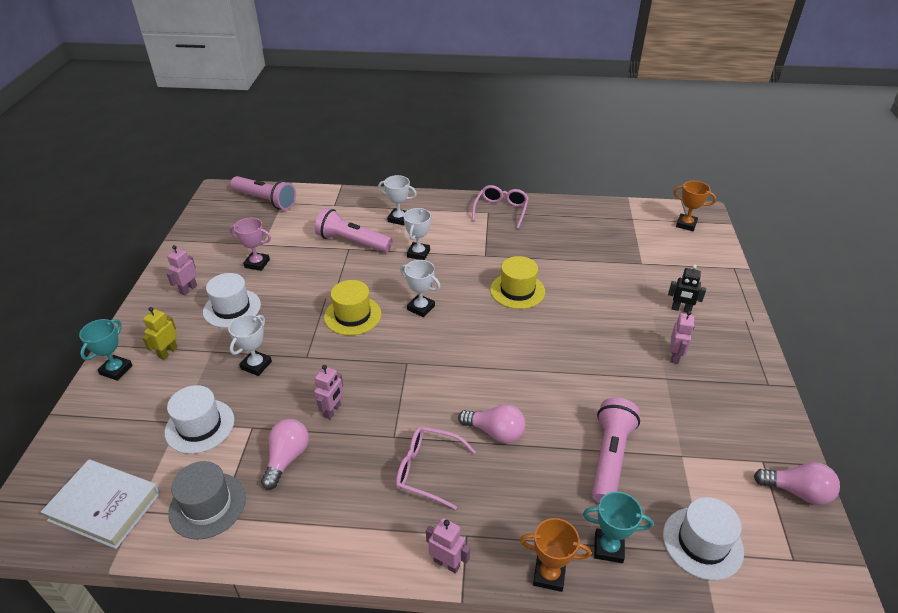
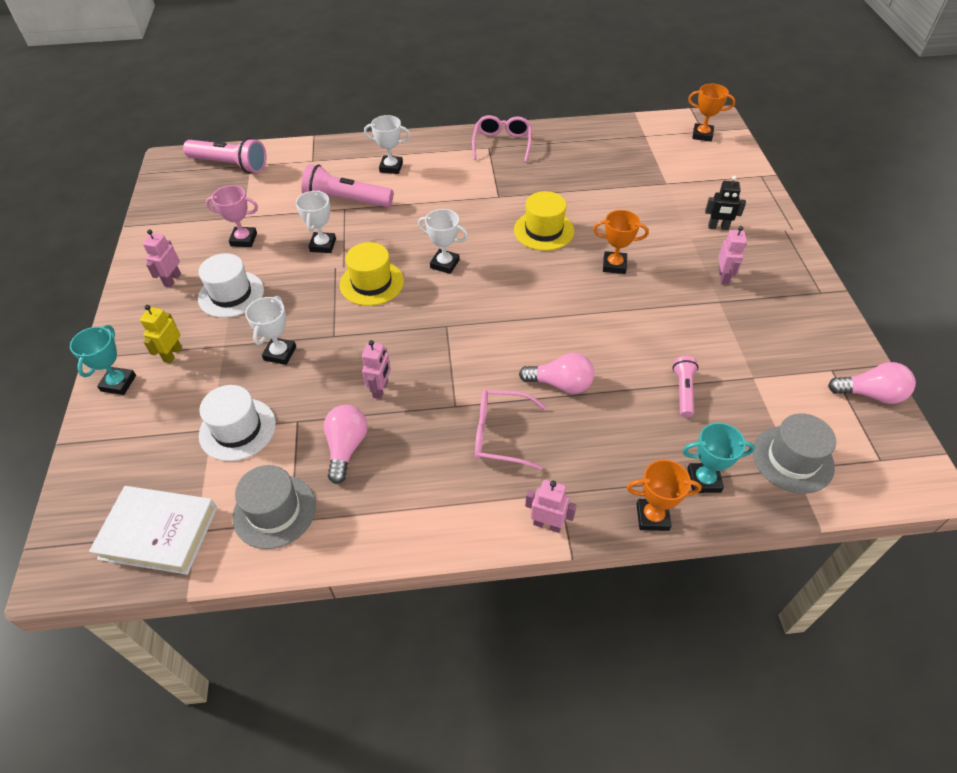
camera: 10 degrees left, 10 degrees up
(418, 253) = (424, 204): white trophy -> white trophy (323, 245)
(574, 330) = (614, 265): none -> orange trophy
(610, 458) = (683, 391): pink flashlight -> pink flashlight, size x0.56
(702, 543) = (792, 459): white hat -> grey hat

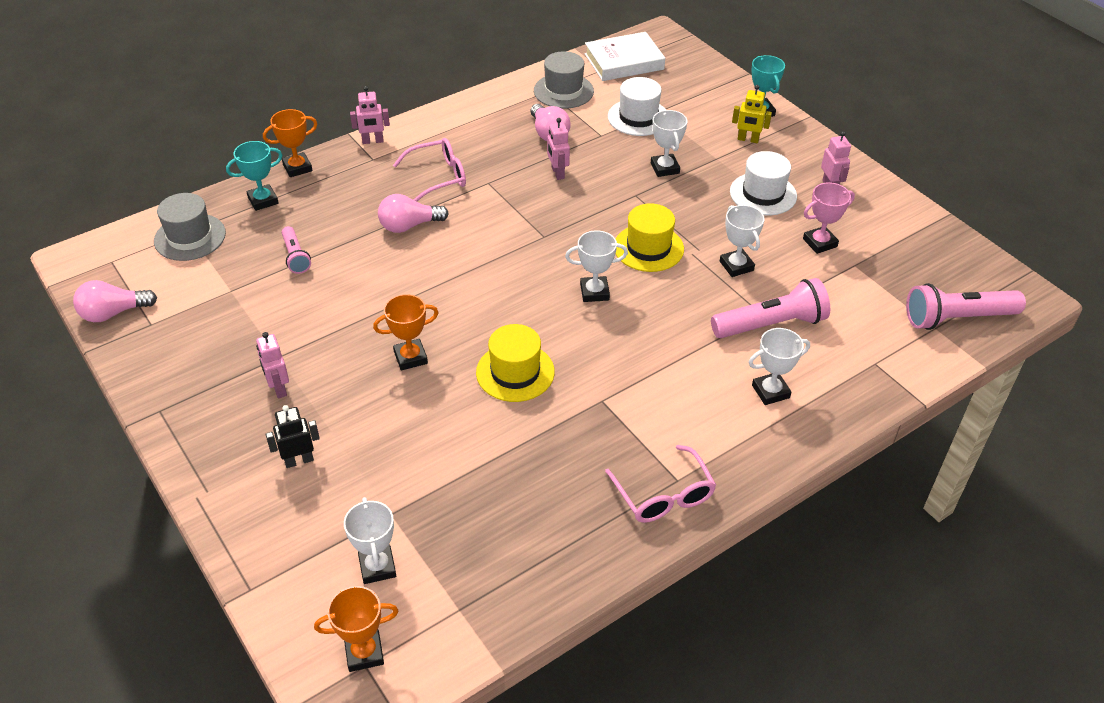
camera: 150 degrees right, 5 degrees down
(172, 354) = (748, 140): yellow robot -> yellow robot turned 120 degrees clockwise
(683, 163) = (377, 567): none -> white trophy

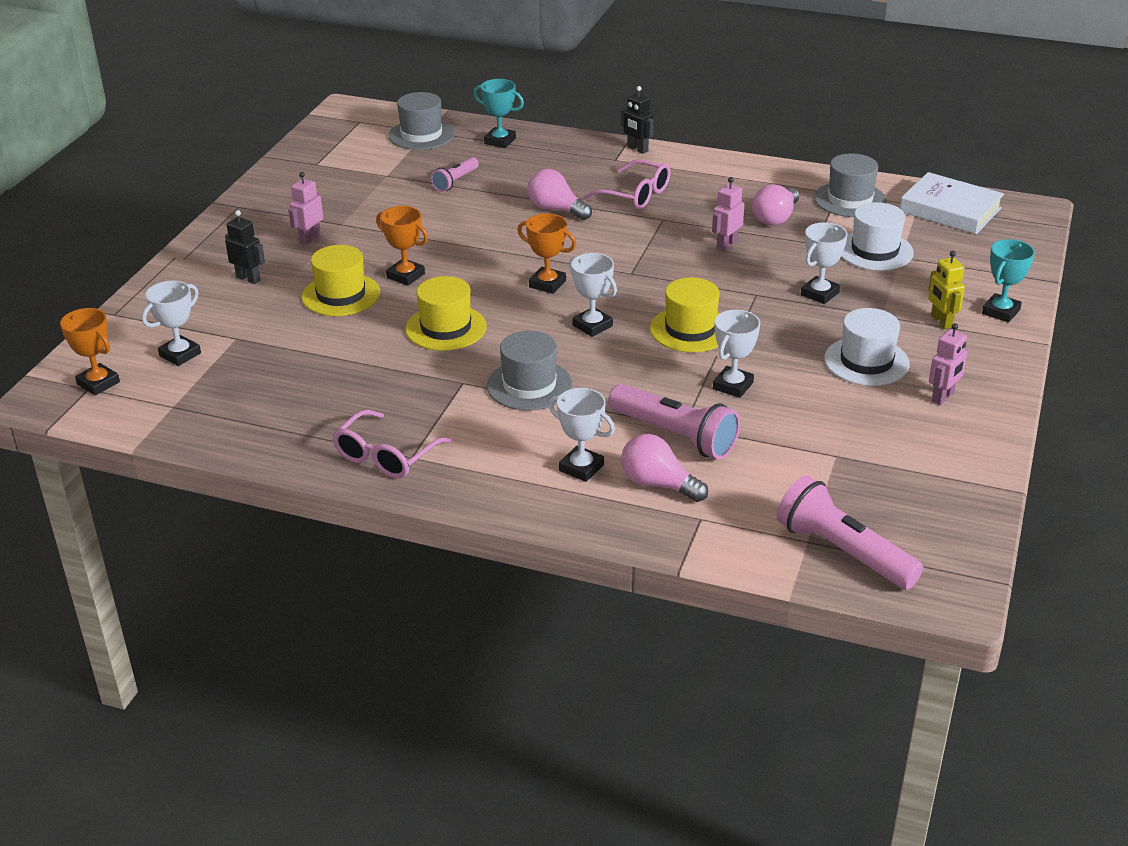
camera: 55 degrees right, 10 degrees down
(113, 313) = (310, 147): pink light bulb -> pink light bulb (658, 484)
(297, 168) = (557, 136): orange trophy -> orange trophy (547, 284)
(373, 141) = (637, 149): pink robot -> black robot
(396, 411) = (341, 295): none -> yellow hat
(641, 365) = (529, 385): none -> grey hat
(820, 243) = (839, 422): pink trophy -> none

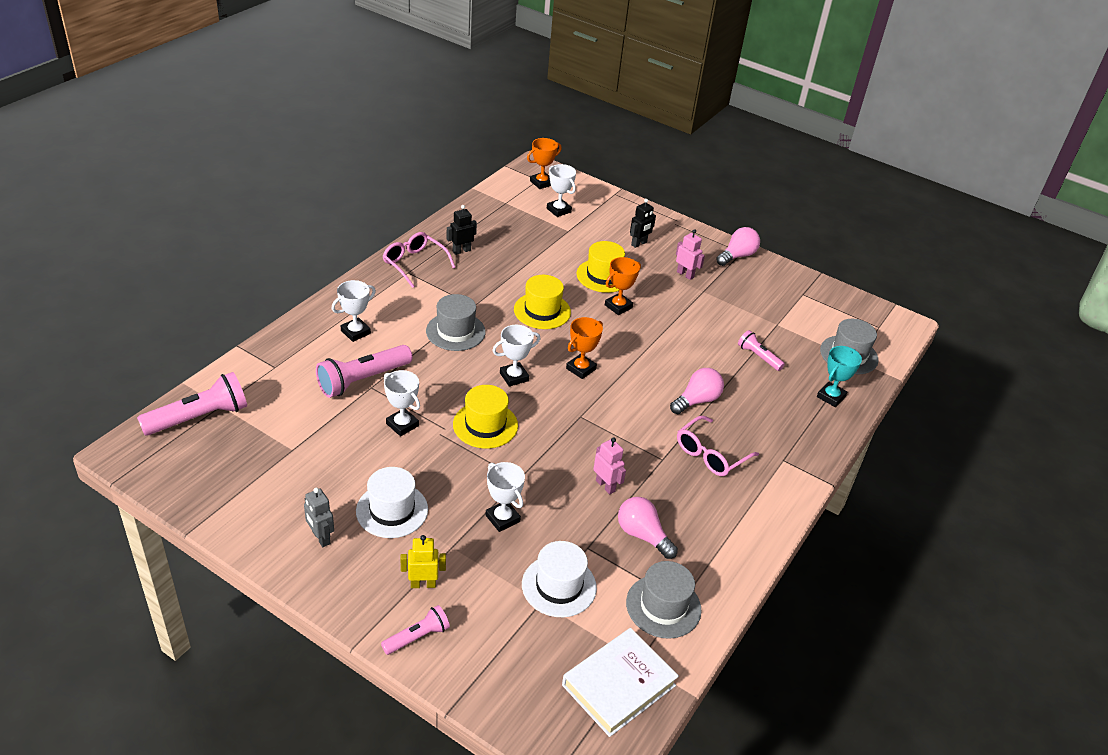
camera: 100 degrees right, 5 degrees up
(637, 149) = (801, 480): black robot -> black robot (461, 251)
(658, 484) = (318, 359): pink light bulb -> pink light bulb (737, 256)
(943, 397) = (321, 538): pink robot -> grey robot
(1000, 312) = (417, 637): turquoise trophy -> pink flashlight

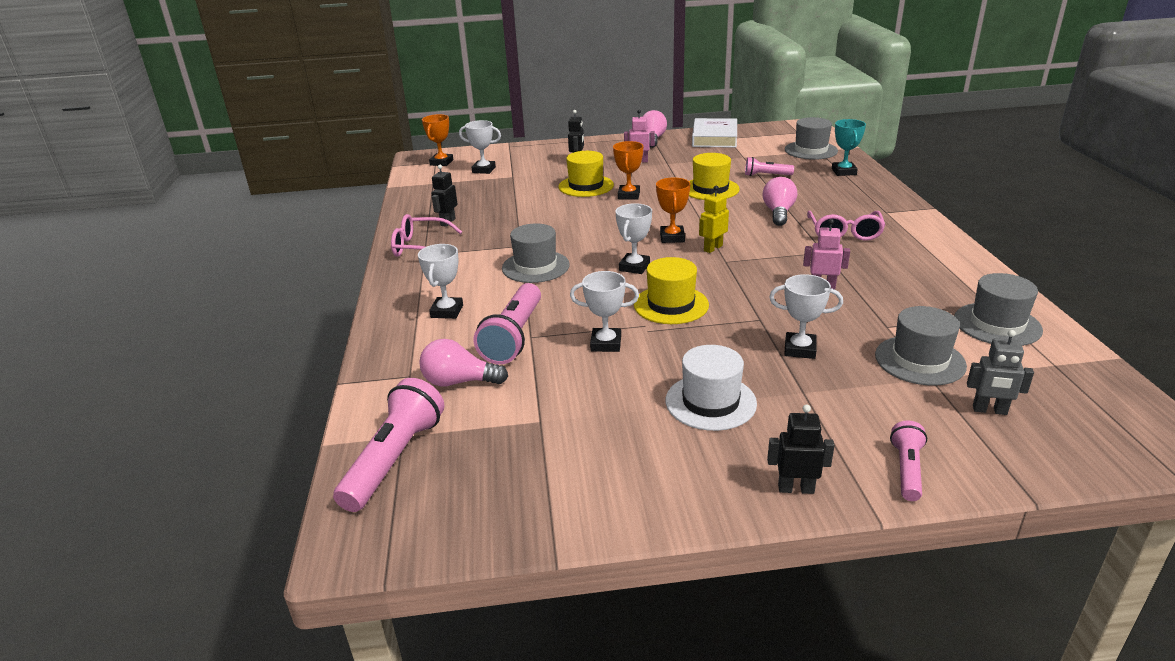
camera: 35 degrees left, 10 degrees down
(321, 538) = (691, 464): grey robot -> grey robot (989, 410)
(345, 595) = (796, 488): none -> black robot
(423, 584) = (835, 431): yellow robot -> yellow robot (713, 248)
(542, 311) = (580, 223): yellow hat -> yellow hat (710, 189)
(559, 586) = (920, 360): white hat -> grey hat
(619, 685) = (1077, 387): white book -> white book (714, 138)
(643, 535) = (901, 297): pink light bulb -> pink light bulb (459, 382)

